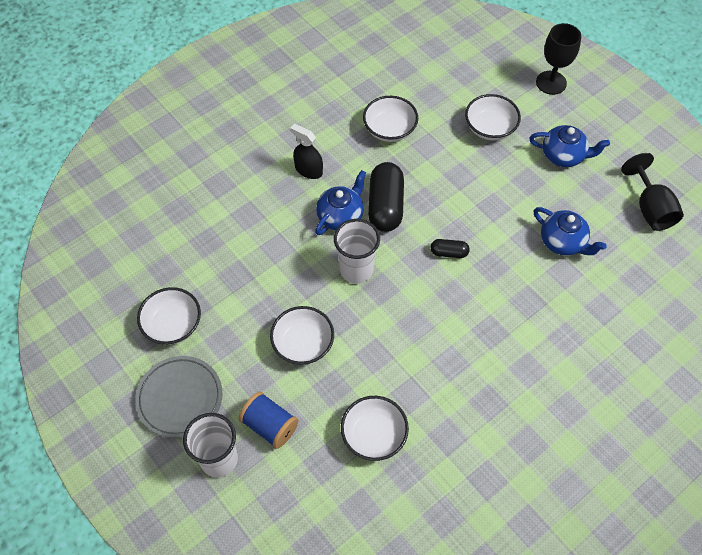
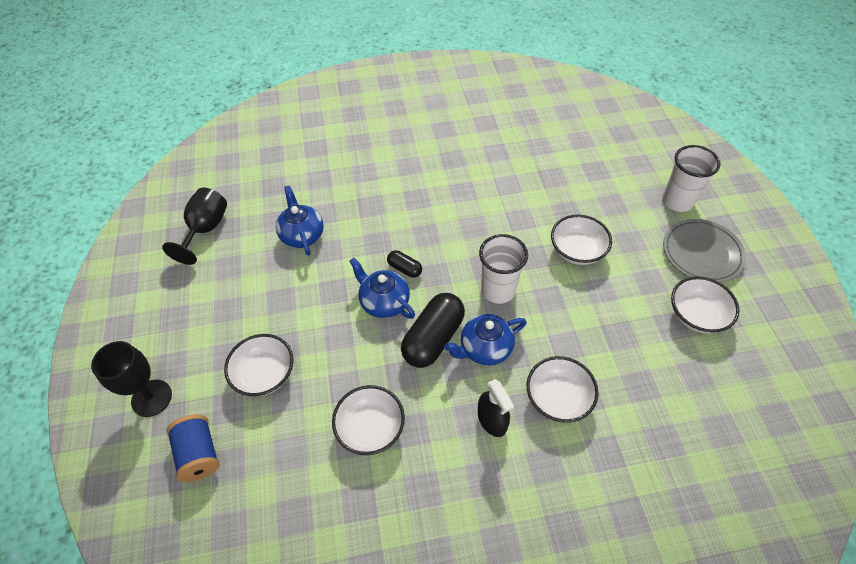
camera: 150 degrees left, 5 degrees down
(270, 425) = (629, 206): blue spool -> blue spool (199, 454)
(374, 435) = (549, 172): white bowl -> white bowl (558, 398)
(563, 156) = (225, 308): blue teapot -> blue teapot (384, 302)

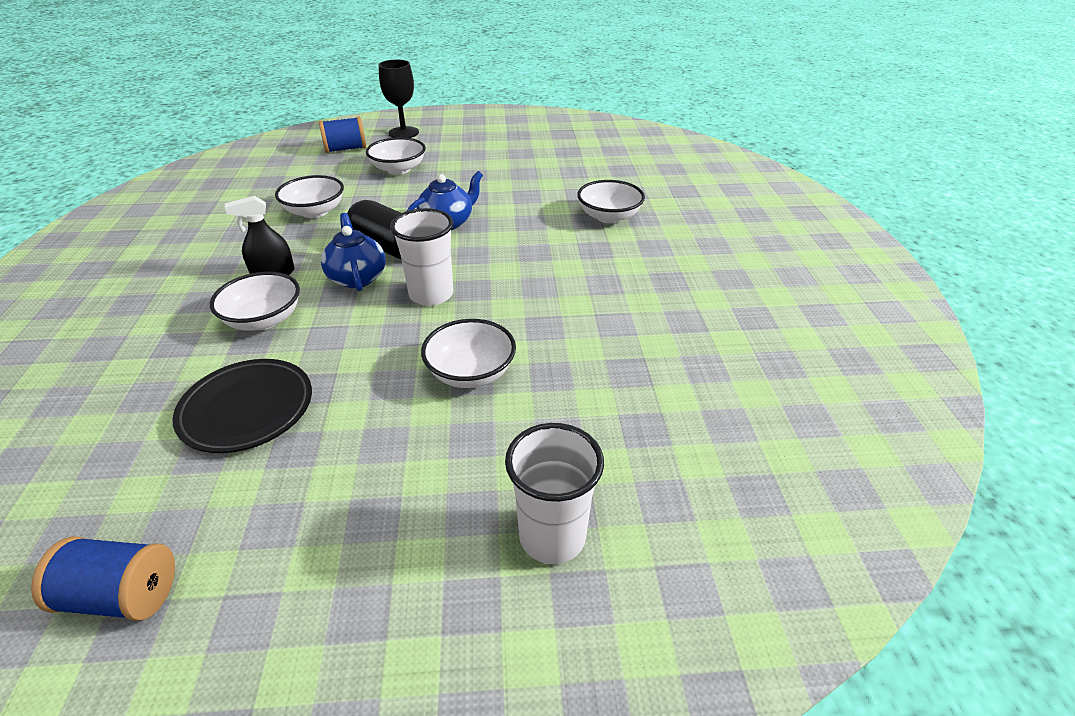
camera: 95 degrees right, 15 degrees down
(205, 229) = (568, 143): black goblet -> none
(302, 235) = (550, 183): blue teapot -> none
(405, 268) = (487, 236): black capsule -> none
(652, 366) = (247, 409): none -> black plate
(696, 315) = (294, 486): white bowl -> white bowl (609, 216)
(701, 253) = (413, 536): grey plate -> none
(790, 367) = (122, 595): none -> blue spool

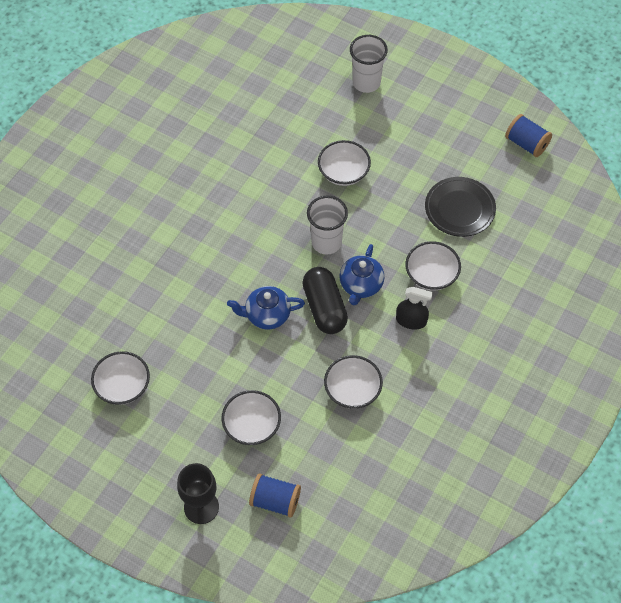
camera: 145 degrees left, 20 degrees up
(609, 216) = (153, 255): white bowl -> white bowl (123, 386)

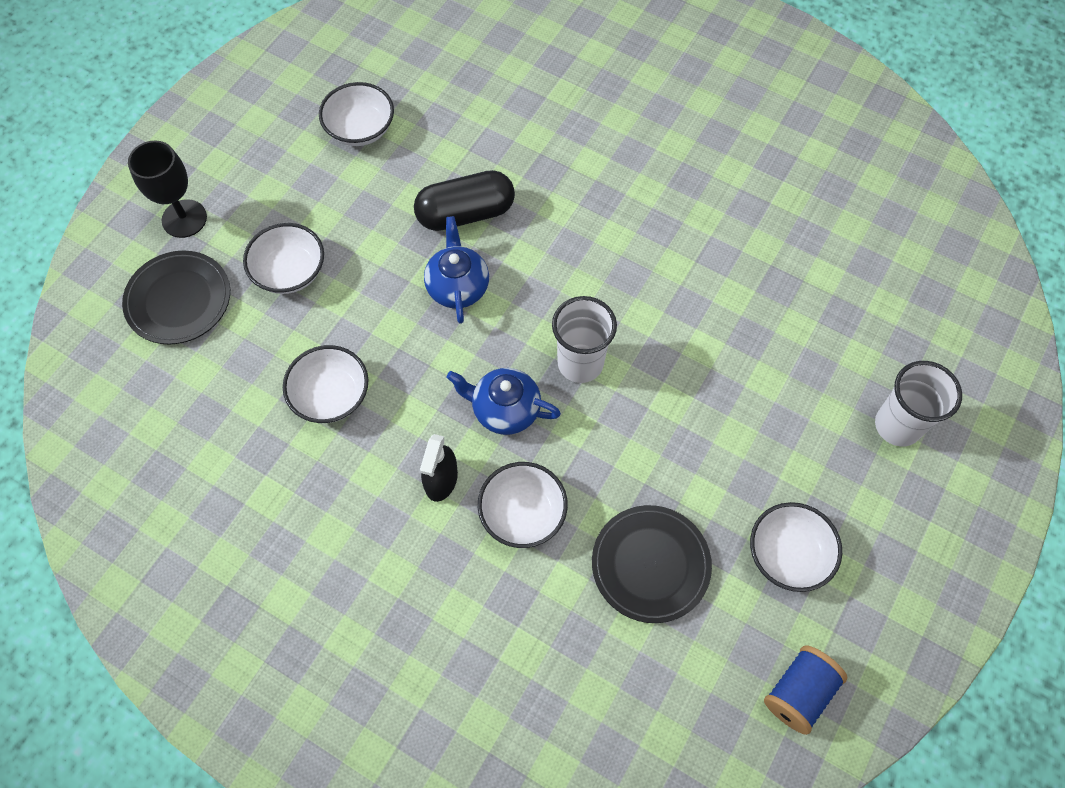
camera: 90 degrees right, 5 degrees up
(275, 501) = (179, 300): blue spool -> black plate
(324, 308) = (467, 360): black capsule -> black capsule (465, 213)
(343, 172) = (711, 388): white bowl -> white bowl (788, 554)

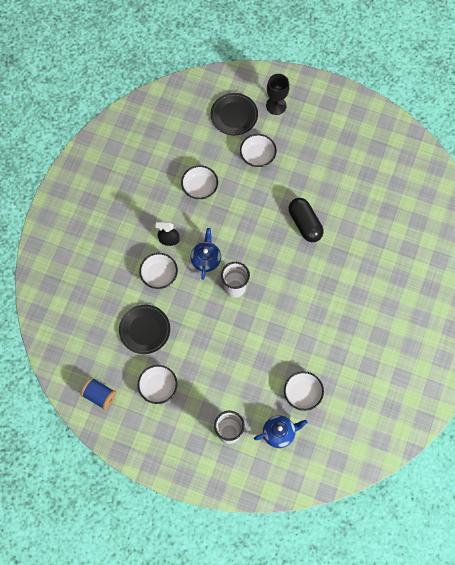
camera: 80 degrees right, 5 degrees up
(360, 129) = (343, 167): white bowl -> white bowl (302, 394)
(458, 286) = (264, 228): blue teapot -> blue teapot (279, 433)

